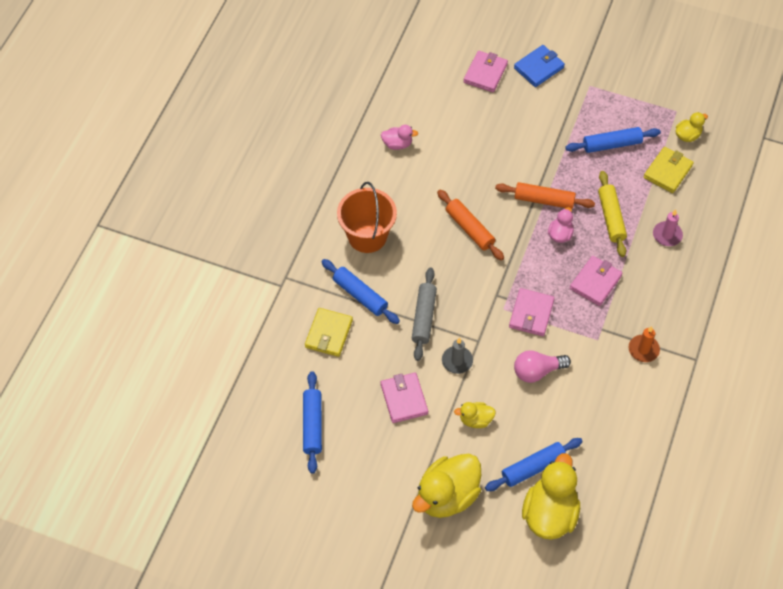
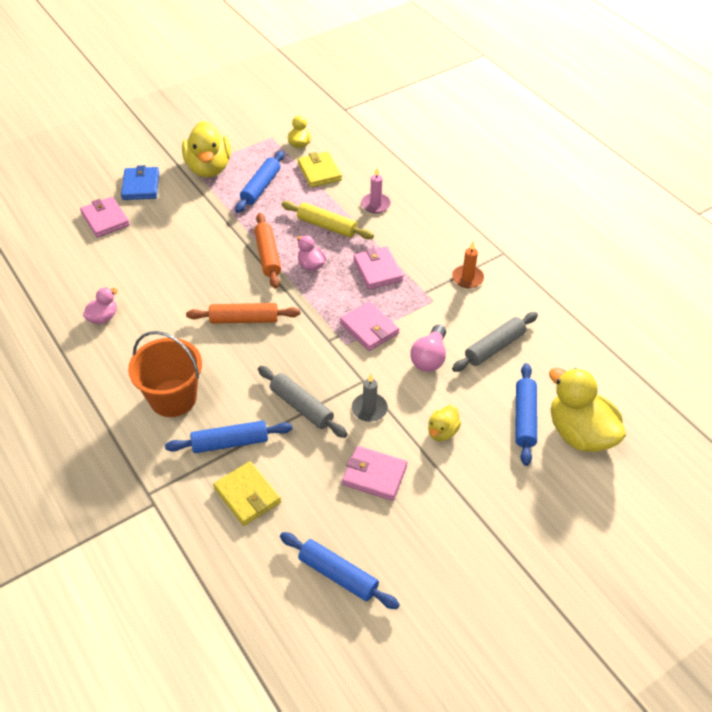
camera: 55 degrees left, 10 degrees down
(447, 496) = (506, 503): yellow duck -> yellow duck (209, 168)
(544, 200) = (268, 255): orange rolling pin -> orange rolling pin turned 60 degrees counterclockwise
(586, 409) = (494, 347): none -> grey rolling pin

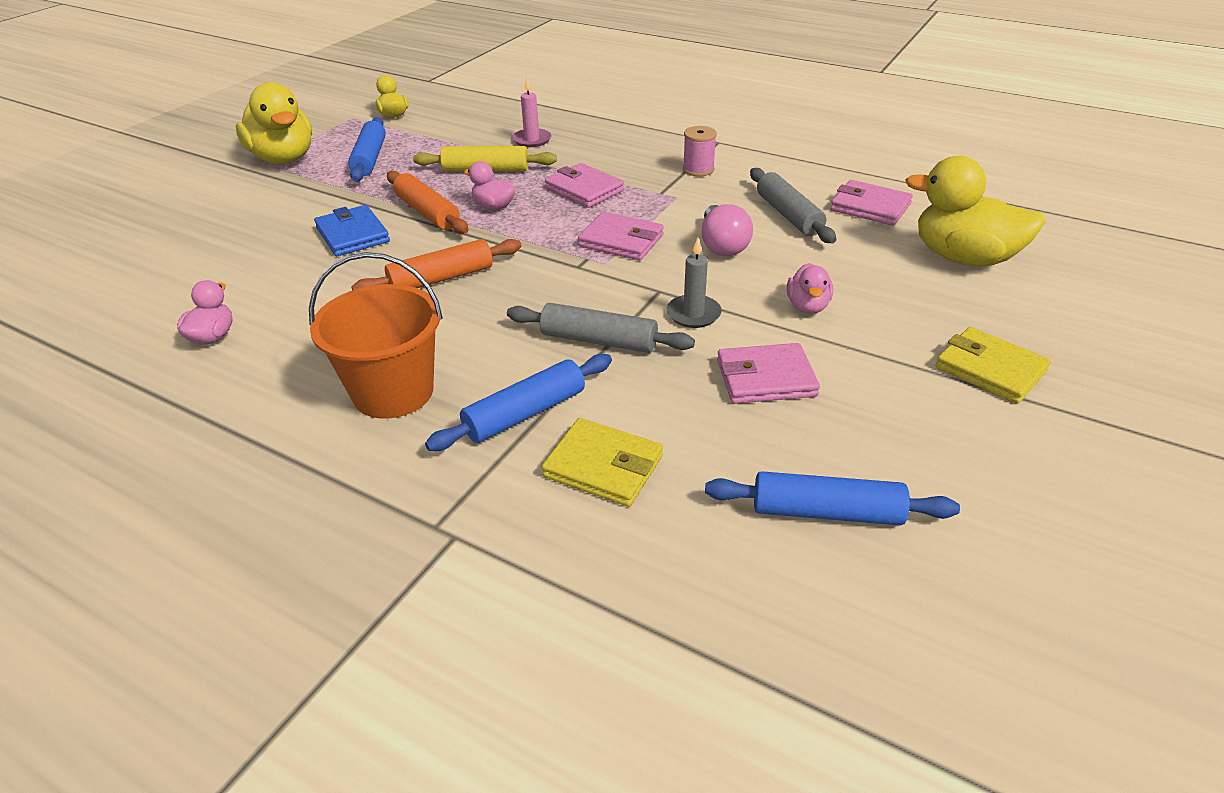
camera: 25 degrees left, 10 degrees down
(105, 219) = (154, 237): pink wallet -> pink wallet (870, 207)
(141, 186) = (191, 195): blue wallet -> blue wallet (352, 235)
(319, 172) = (438, 130): yellow wallet -> yellow wallet (990, 369)
(442, 432) = (807, 306): yellow duck -> pink duck
(467, 278) = (698, 169): orange candle -> pink spool
(494, 347) = (788, 215): grey rolling pin -> grey rolling pin turned 45 degrees counterclockwise
(524, 418) = (889, 264): blue rolling pin -> none

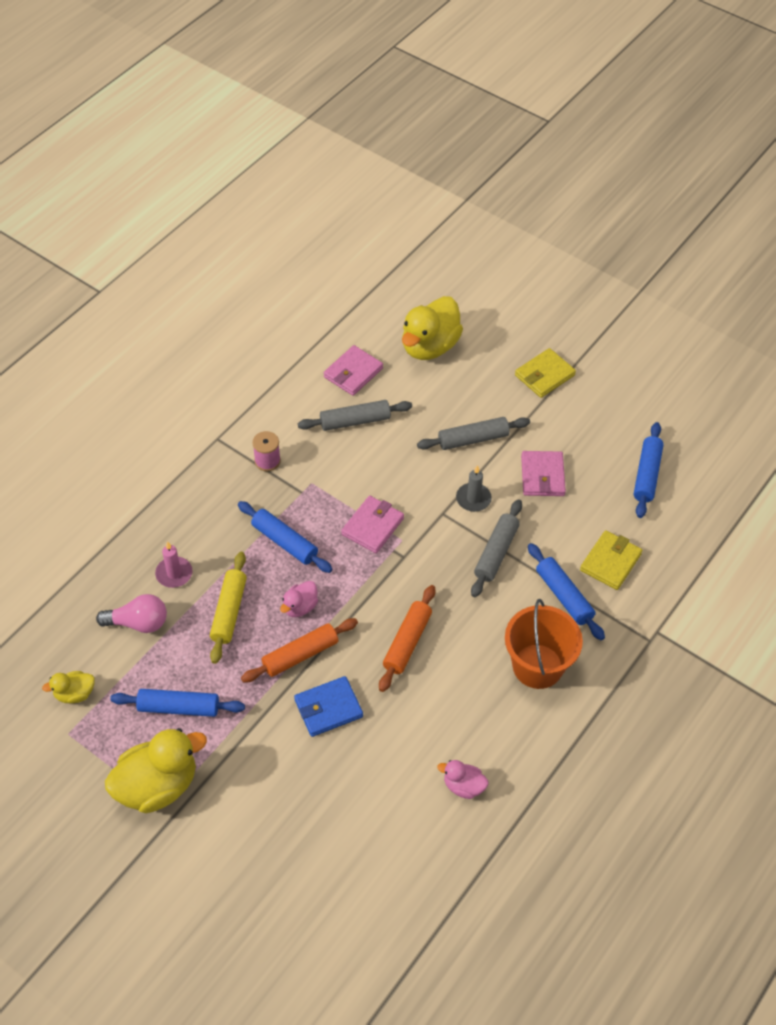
camera: 85 degrees left, 15 degrees up
(441, 279) = (407, 642): orange rolling pin -> orange rolling pin turned 45 degrees clockwise
(584, 189) = (285, 542): pink wallet -> blue rolling pin
(722, 245) = (390, 468): pink light bulb -> pink light bulb (138, 623)
(807, 306) = (473, 439): pink duck -> grey rolling pin

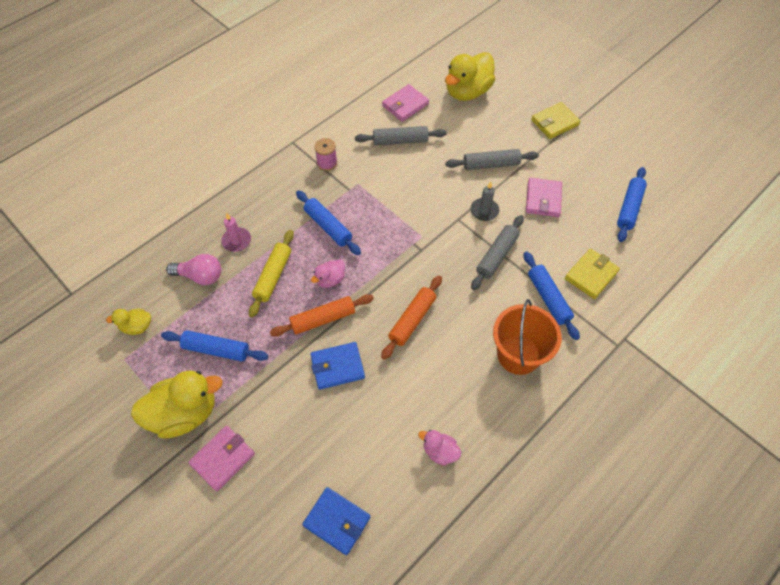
camera: 10 degrees right, 5 degrees up
(360, 877) = (337, 521): none -> blue wallet
(372, 526) = (400, 223): pink wallet -> pink wallet (222, 459)

